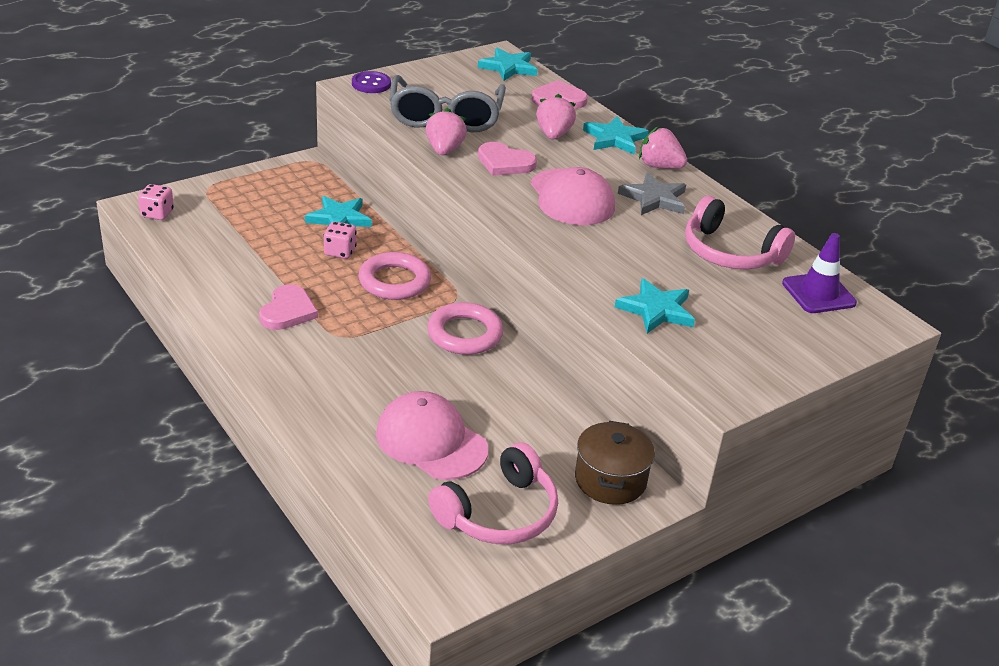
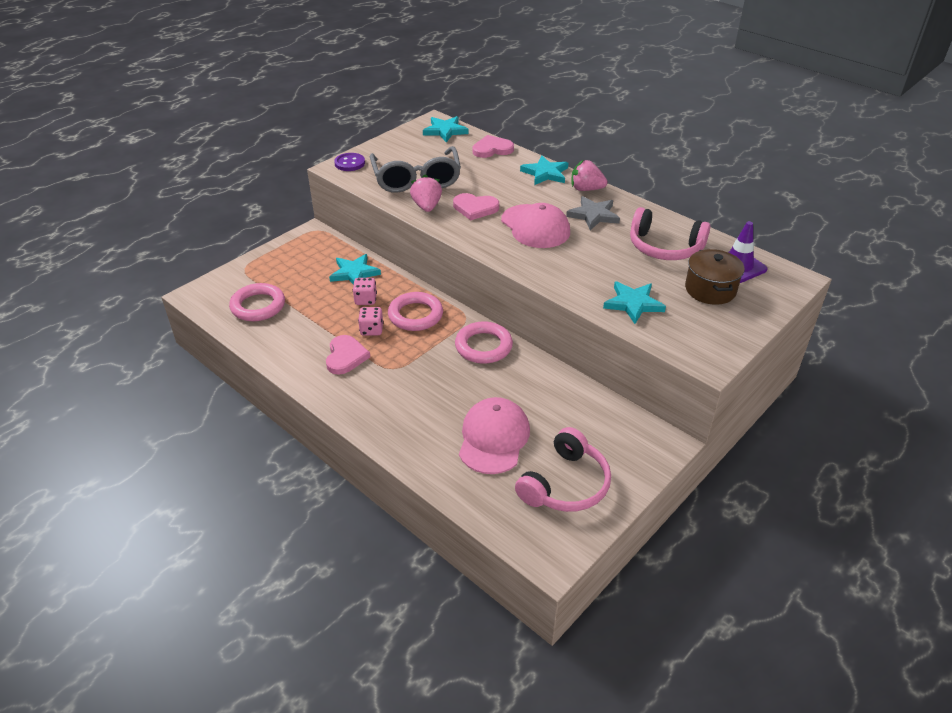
camera: 10 degrees left, 5 degrees up
(157, 214) = (213, 297): pink dice -> pink dice (371, 330)
(206, 233) = (258, 306): none -> pink ring
(431, 441) = (493, 438): pink cap -> pink cap turned 75 degrees clockwise
(553, 135) = (500, 178): pink strawberry -> none
(610, 480) = (633, 438): brown pot -> brown pot (710, 289)

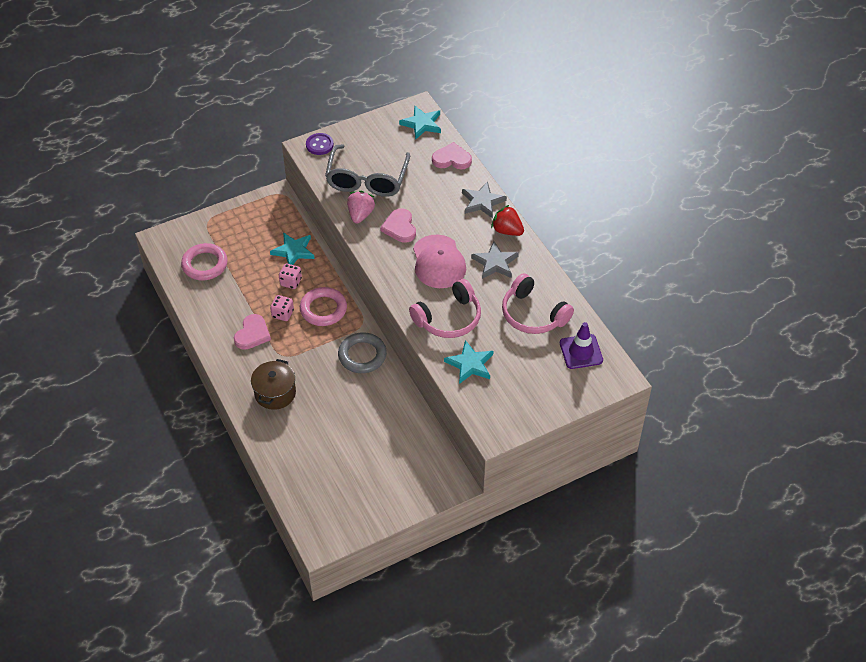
camera: 20 degrees right, 10 degrees up
(475, 208) = (400, 227): pink heart -> pink heart turned 45 degrees clockwise
(483, 346) = (362, 355): pink ring -> grey ring
(493, 438) = (328, 439): pink cap -> none
(545, 173) = (482, 202): turquoise star -> grey star
(565, 484) = (360, 492): pink headphones -> pink headphones (449, 318)
(586, 189) = (507, 230): pink strawberry -> red strawberry
(710, 289) = (541, 368): brown pot -> brown pot (275, 393)

